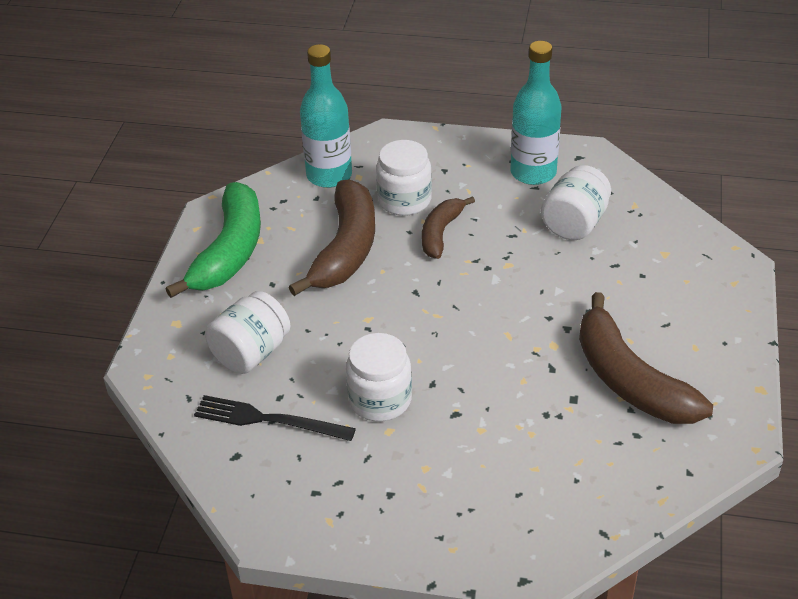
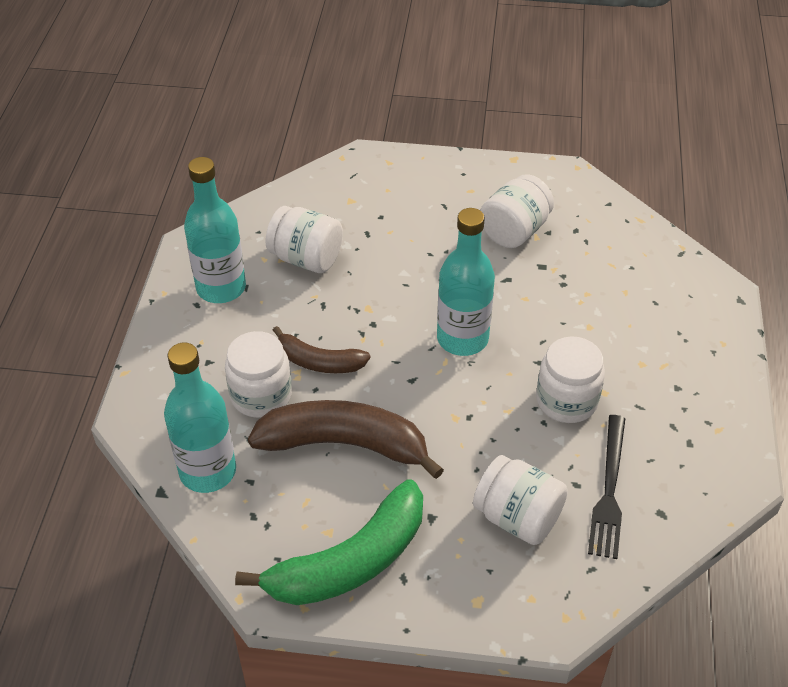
camera: 95 degrees left, 5 degrees up
(229, 251) = (349, 562): green banana -> green banana turned 135 degrees clockwise
(466, 328) = (462, 339): none -> turquoise bottle
(629, 380) = (514, 231): brown banana -> white jar

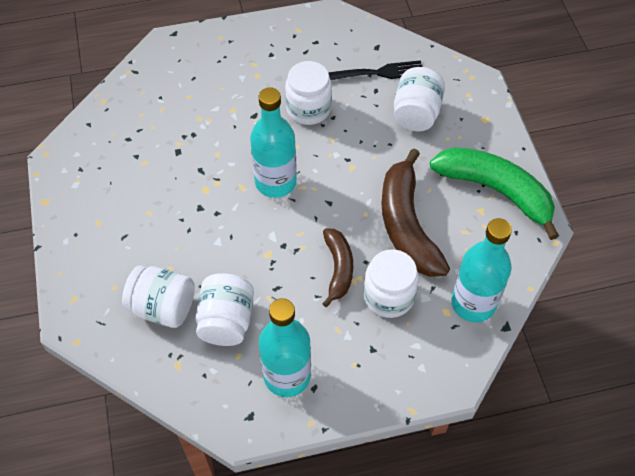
camera: 110 degrees left, 10 degrees up
(514, 231) = (142, 178): white jar -> white jar (163, 307)

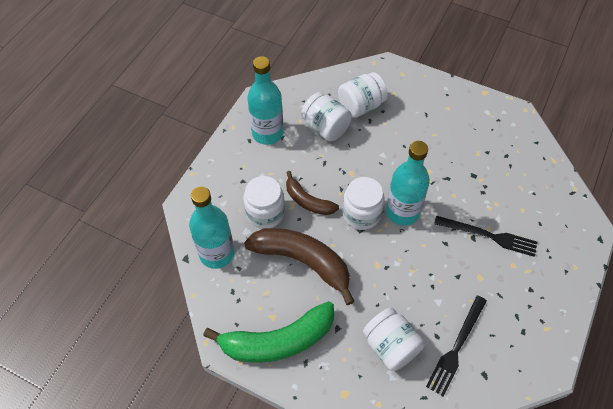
camera: 130 degrees right, 0 degrees up
(241, 105) = (489, 236): none -> black fork
(308, 109) = (453, 276): white jar -> white jar (361, 214)

